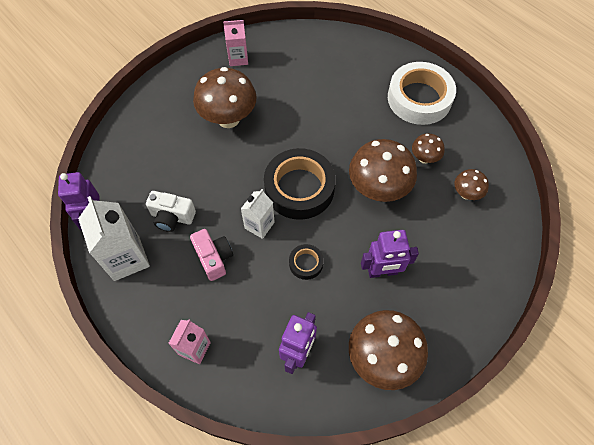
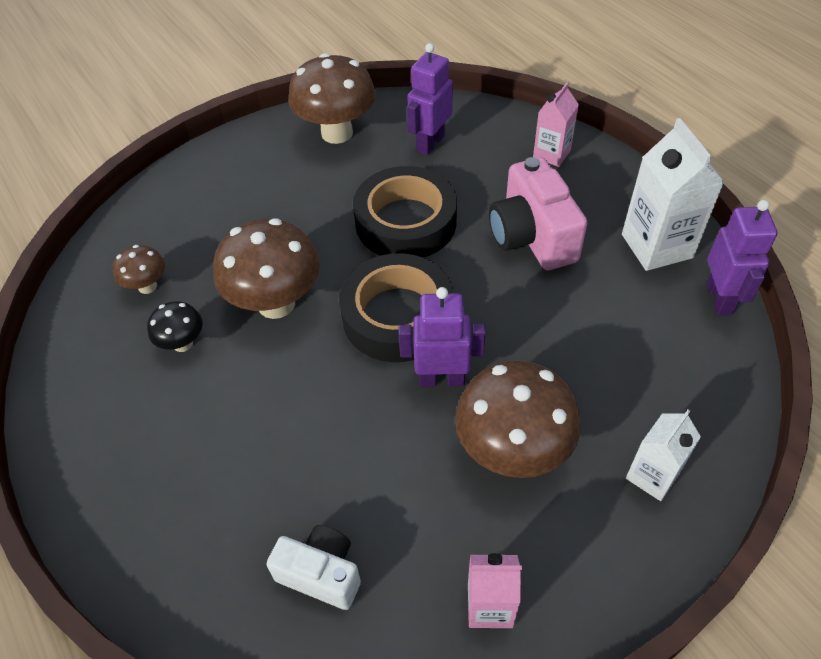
camera: 170 degrees left, 10 degrees down
(172, 217) = (598, 292): white camera -> white camera (321, 573)
(214, 258) = (532, 237): pink camera -> pink camera, size x1.58
(259, 225) = (465, 271): white carton -> white carton (652, 475)
(306, 263) = (405, 222): black tape -> black tape, size x2.19
(382, 272) = (307, 206): purple robot -> purple robot (441, 379)
(419, 98) = (136, 456): white tape -> none
(424, 158) = (183, 343): brown mushroom -> black mushroom

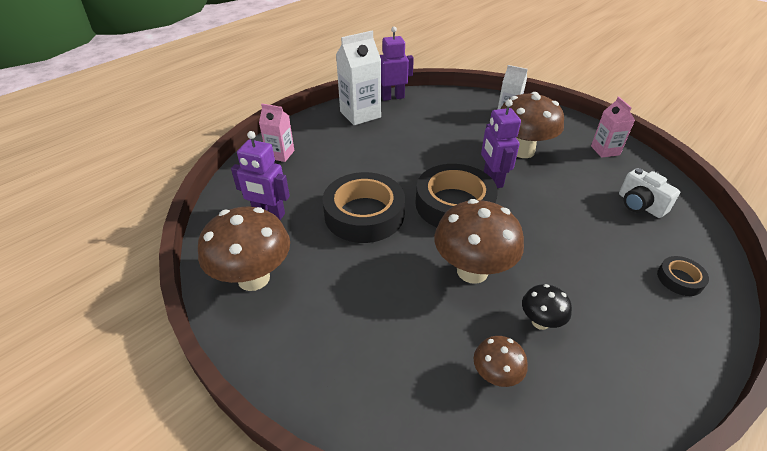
camera: 105 degrees left, 10 degrees down
(166, 533) = (680, 279): none -> black tape
(321, 573) = (640, 205): white camera -> white camera turned 45 degrees counterclockwise
(532, 237) = (364, 156): pink camera -> none

